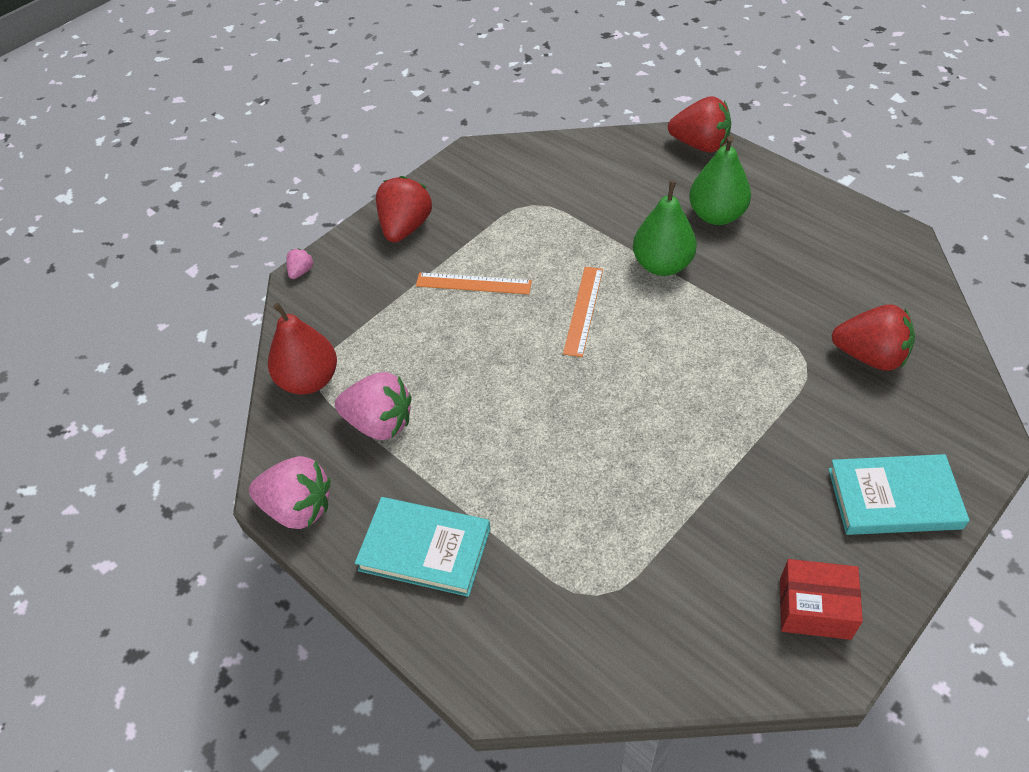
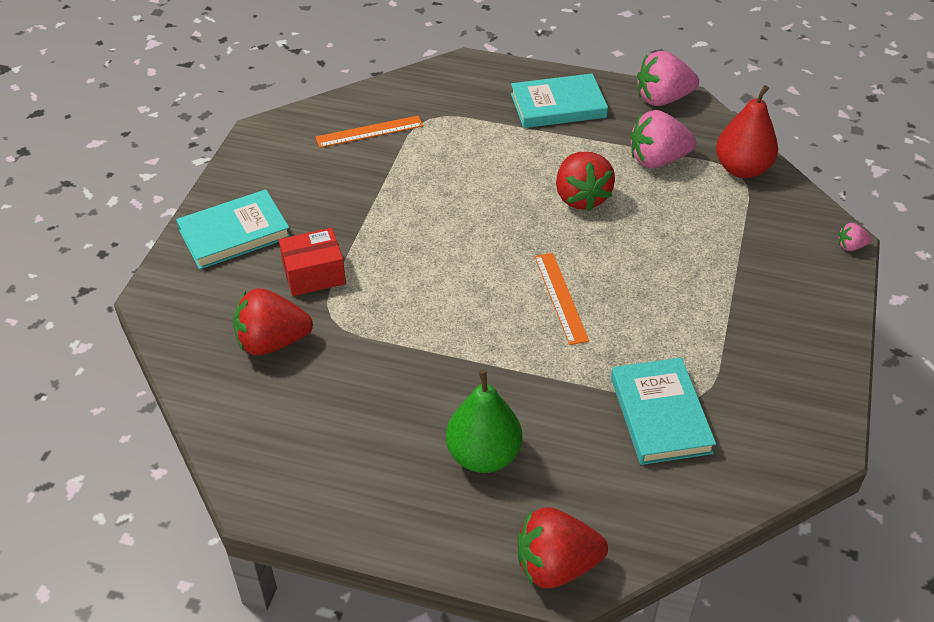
camera: 150 degrees right, 5 degrees down
(301, 271) = (851, 246): pink strawberry -> pink strawberry turned 90 degrees clockwise
(405, 227) = (803, 323): red strawberry -> red strawberry (581, 197)
(473, 284) = (682, 288): orange ruler -> orange ruler (369, 131)
(568, 202) = (660, 414): none -> turquoise book
(662, 265) = (512, 370): green pear -> none
(814, 608) = (281, 153): red box -> red box (314, 274)

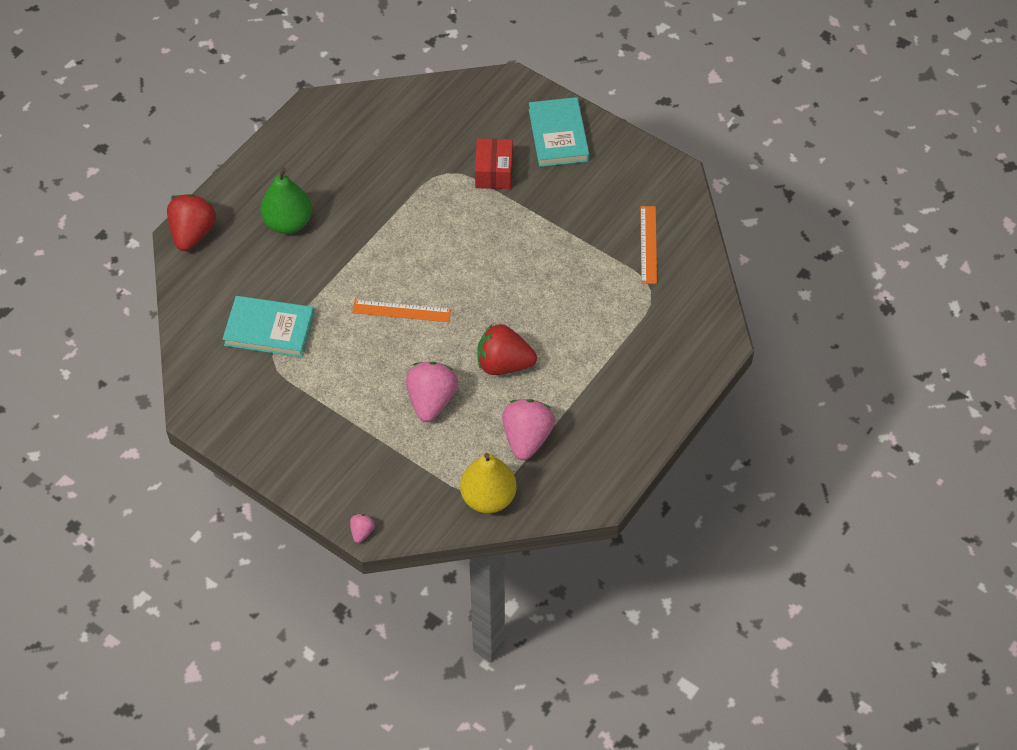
camera: 110 degrees right, 10 degrees up
(272, 342) = (438, 136): red strawberry -> none
(558, 105) = (632, 391): turquoise book -> none
(662, 99) = (609, 479): pink strawberry -> pink strawberry (431, 400)
(742, 169) = (488, 497): red pear -> yellow pear

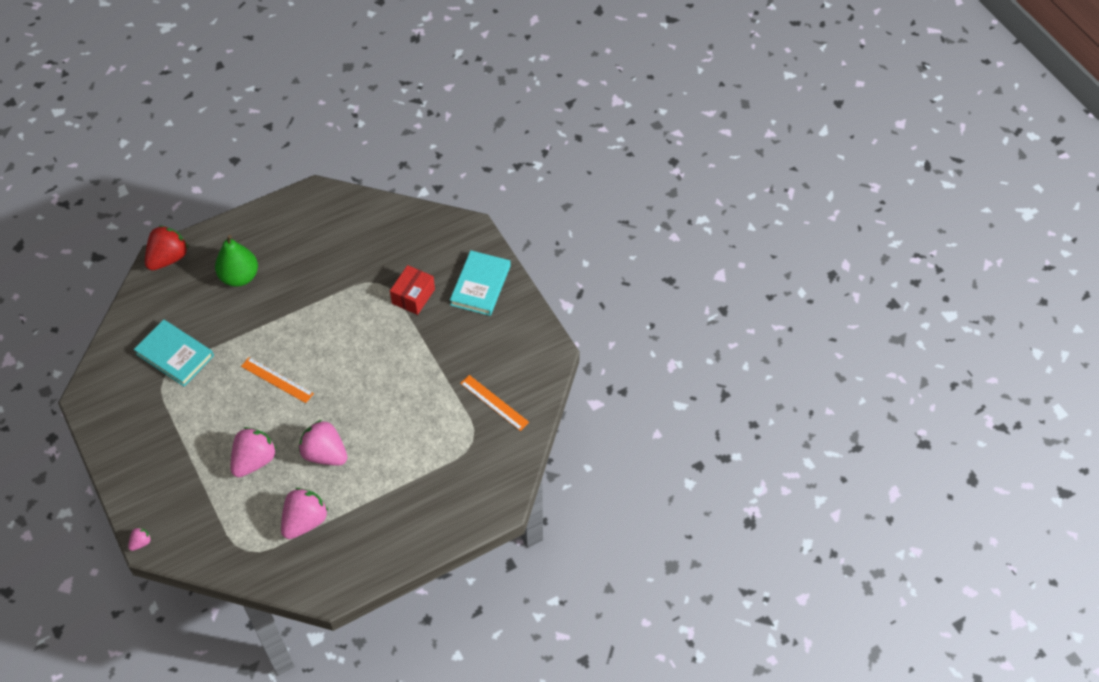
camera: 25 degrees right, 0 degrees up
(488, 497) = (247, 556): yellow pear -> none
(503, 364) = (325, 454): red strawberry -> pink strawberry
(648, 244) = (494, 402): orange ruler -> orange ruler turned 75 degrees counterclockwise

